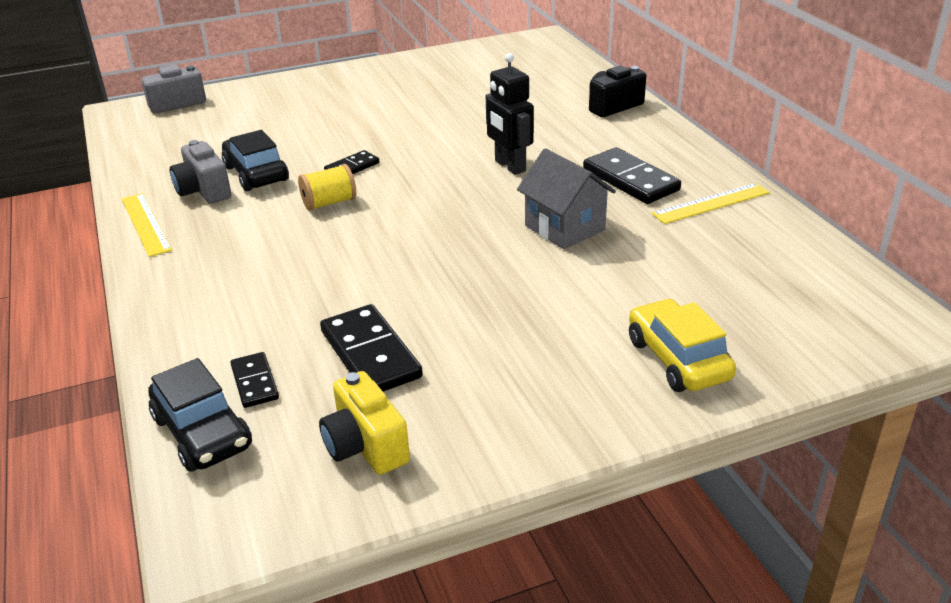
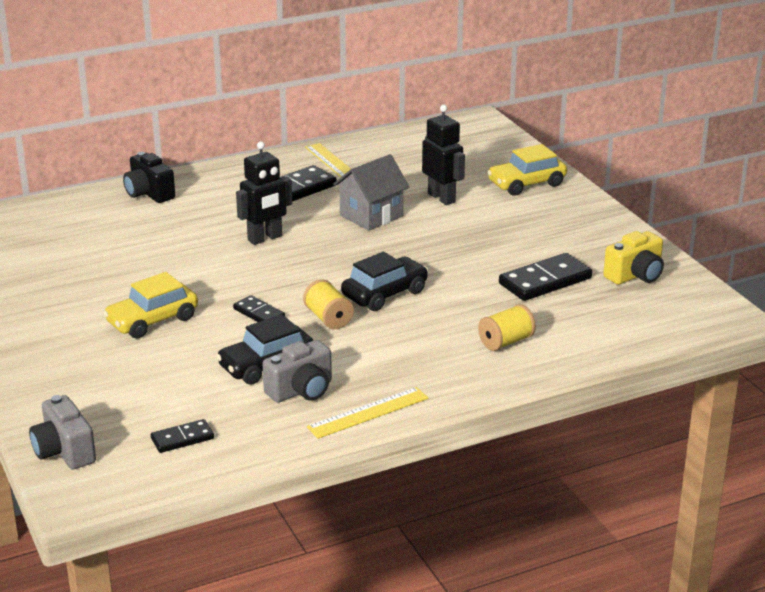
camera: 95 degrees left, 5 degrees down
(202, 433) = (643, 333): black car -> black car (385, 294)
(233, 312) = (506, 342): none -> yellow spool
(254, 382) = (587, 321): black domino -> black domino (182, 439)
(356, 122) = (152, 320): none -> yellow car
(620, 280) = (442, 198): none -> black robot

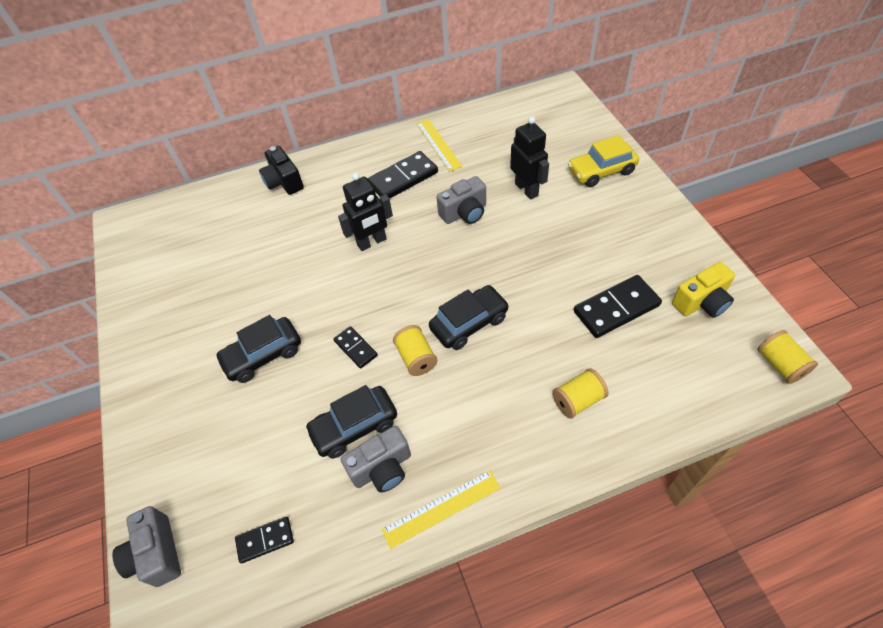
camera: 10 degrees right, 25 degrees up
(152, 320) = (263, 355): yellow car -> black car
(371, 216) = (464, 213): grey house -> grey camera
(713, 314) = (780, 364): none -> yellow spool

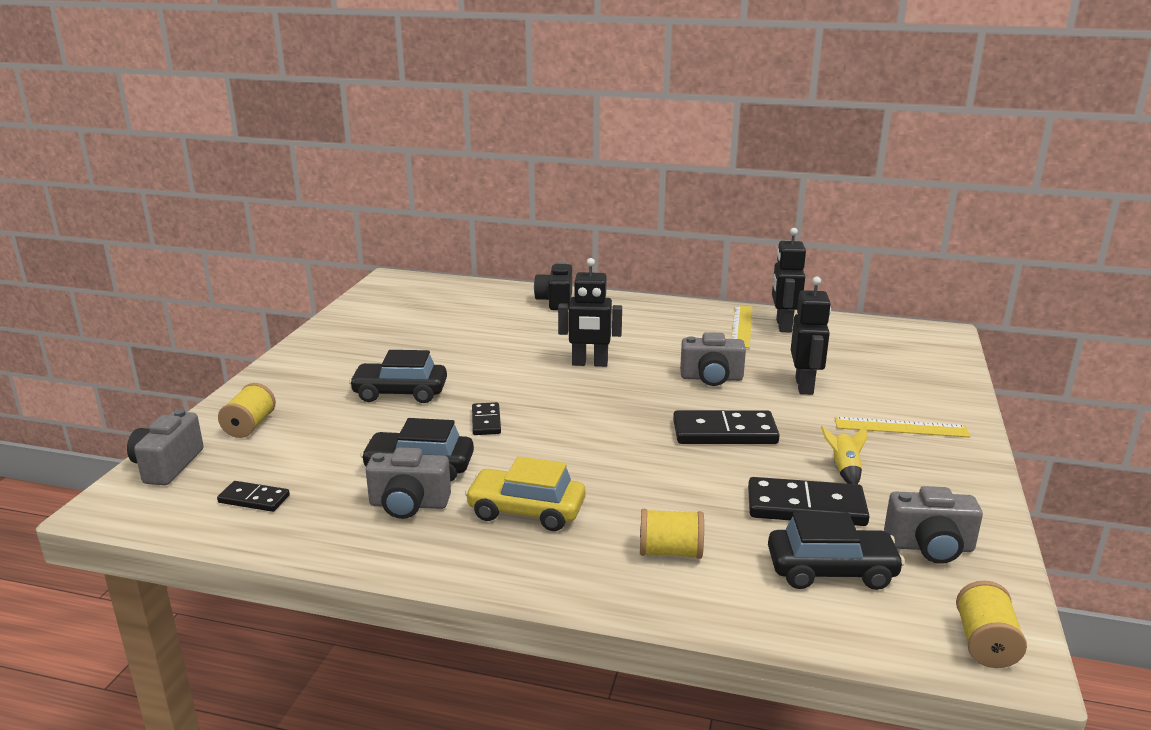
camera: 30 degrees right, 30 degrees down
(403, 178) = (675, 335): black domino -> black domino (724, 432)
(416, 358) = (535, 450): yellow spool -> yellow spool (250, 426)
(441, 508) = (428, 556): yellow ruler -> yellow ruler (901, 427)
(464, 130) = (783, 326): none -> black robot
(469, 323) = (619, 450): black car -> black car (831, 570)
(601, 171) = (917, 404): yellow car -> yellow car (526, 511)
(610, 260) = (844, 470): none -> yellow rocket
(701, 302) = (930, 547): yellow camera -> grey camera

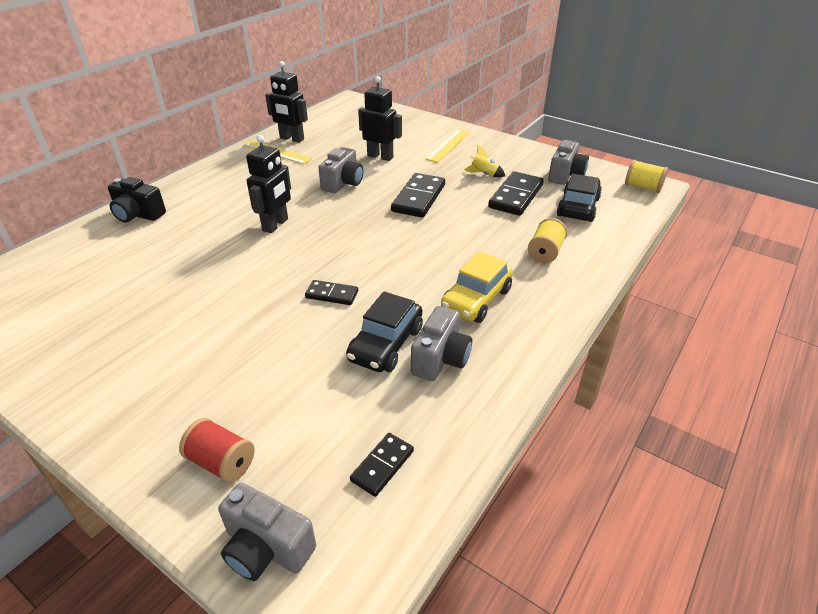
camera: 70 degrees left, 15 degrees up
(250, 426) = (222, 462): yellow spool -> red spool
(400, 393) = (238, 337): black car -> none

